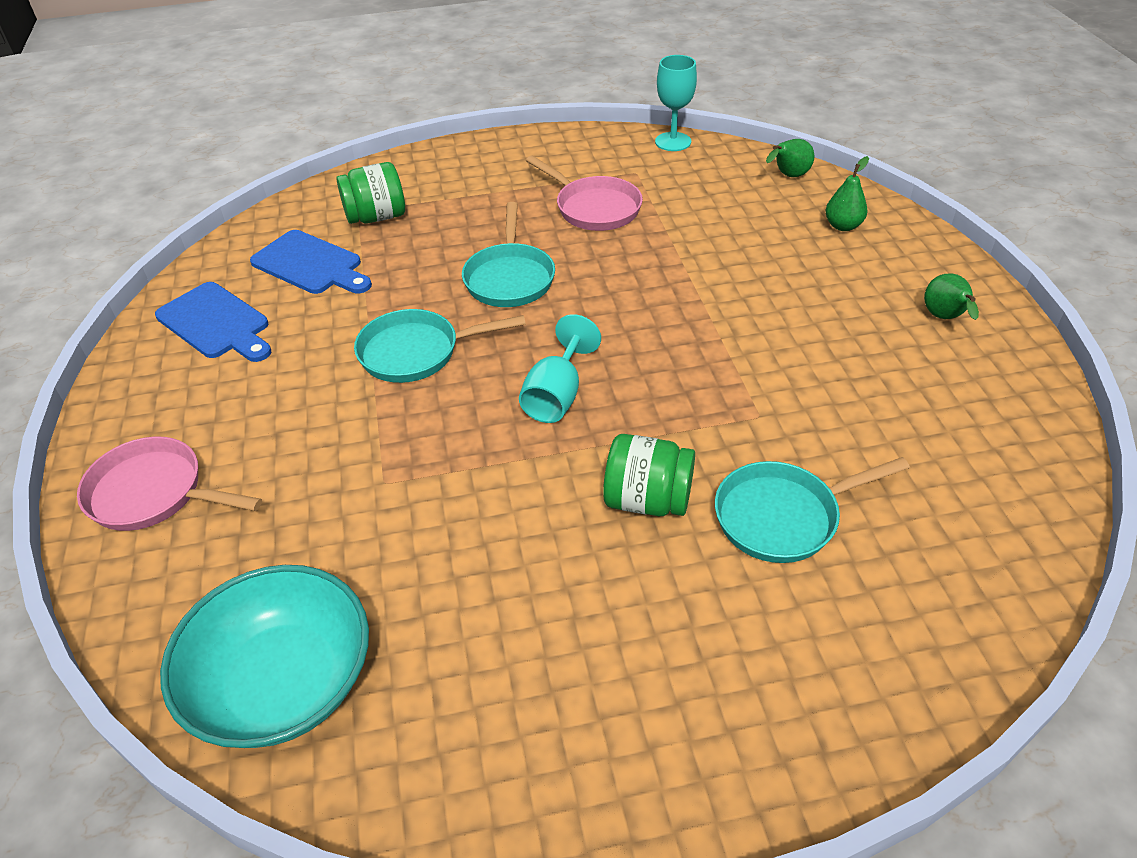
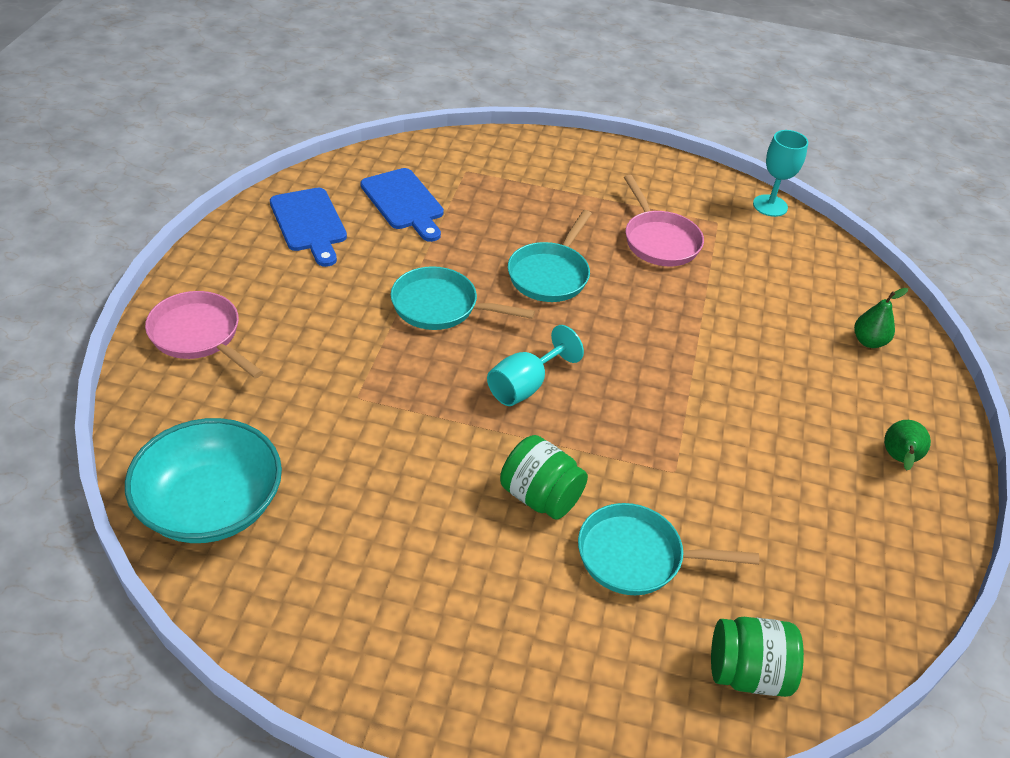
camera: 20 degrees right, 0 degrees up
(376, 217) = (477, 181): green jar -> green jar (748, 673)
(788, 176) = (852, 277): green pear -> none

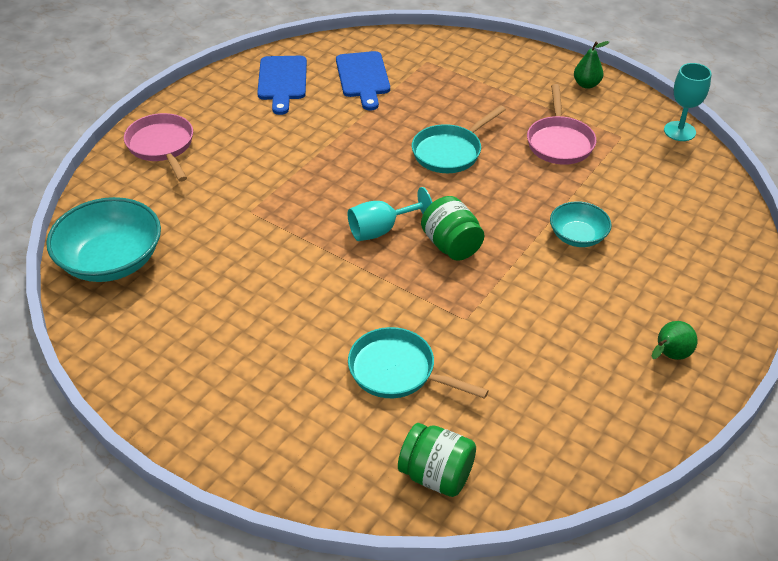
camera: 25 degrees right, 0 degrees up
(441, 307) = (348, 159): turquoise pan -> none
(540, 496) = (347, 311): green jar -> green jar (451, 245)
(736, 345) = (577, 236): none -> turquoise bowl
(868, 341) = (702, 258): green pear -> green pear (586, 84)

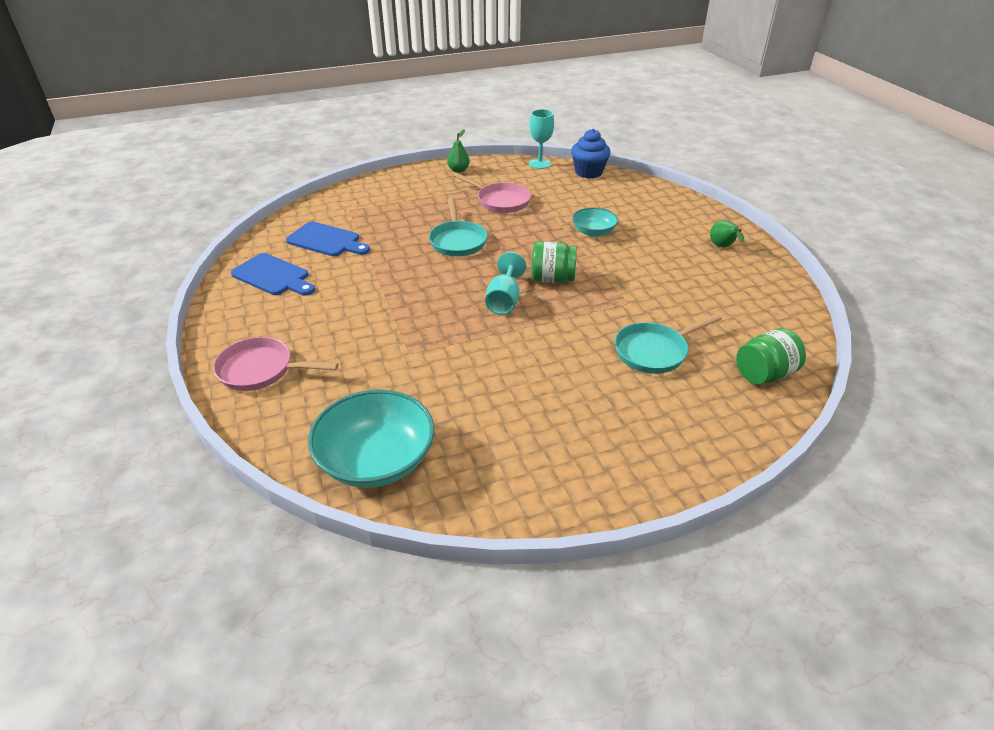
camera: 55 degrees left, 5 degrees down
(709, 176) = (588, 172): none -> blue cupcake

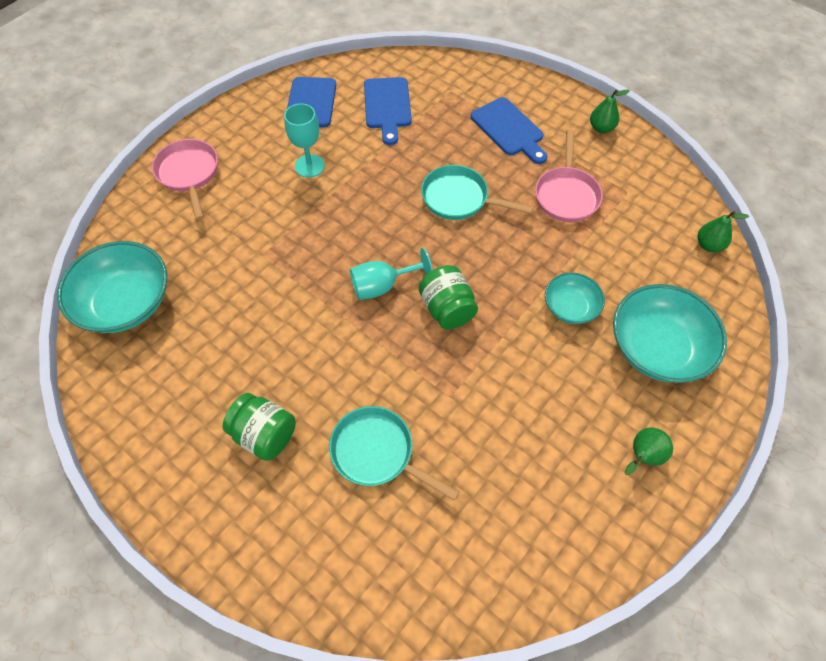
camera: 60 degrees right, 20 degrees up
(417, 201) = (509, 129): none -> blue cutting board
(457, 241) = (459, 199): turquoise pan -> turquoise pan turned 60 degrees clockwise
(540, 163) = (685, 189): turquoise goblet -> turquoise goblet (309, 166)
(588, 172) = (709, 245): blue cupcake -> green pear
(649, 214) = (657, 348): none -> turquoise bowl
(764, 374) = (399, 578): green jar -> green jar (265, 435)

